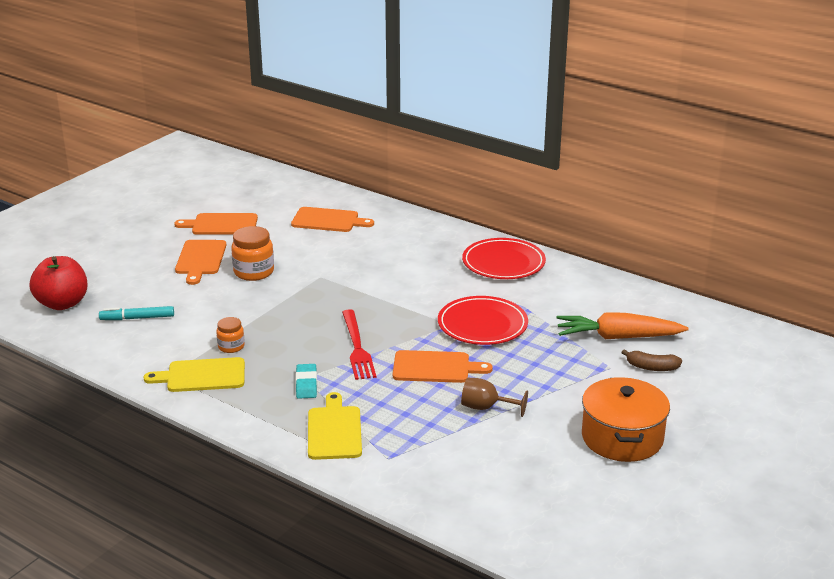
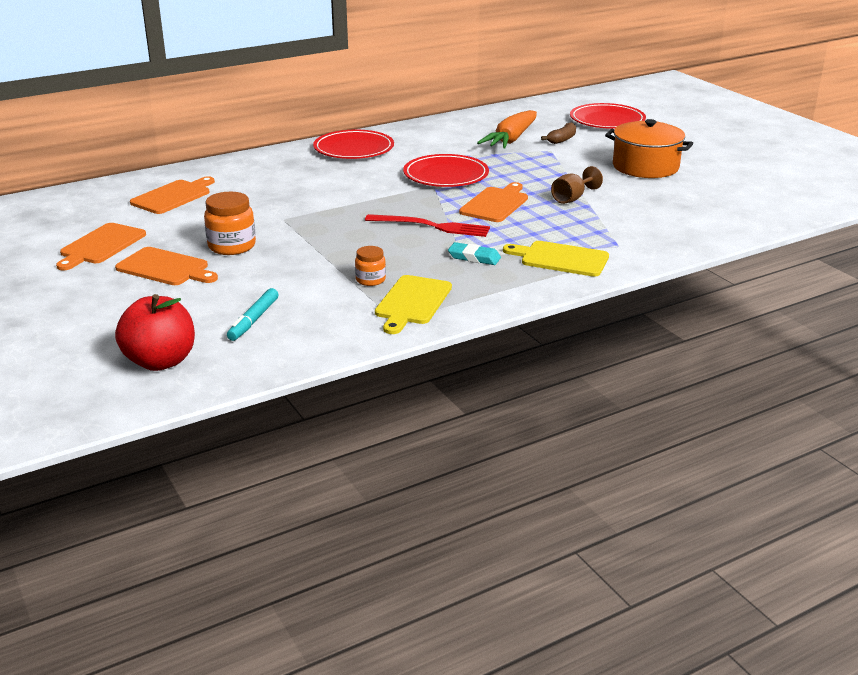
camera: 65 degrees left, 0 degrees up
(749, 384) = (607, 120): none -> red plate

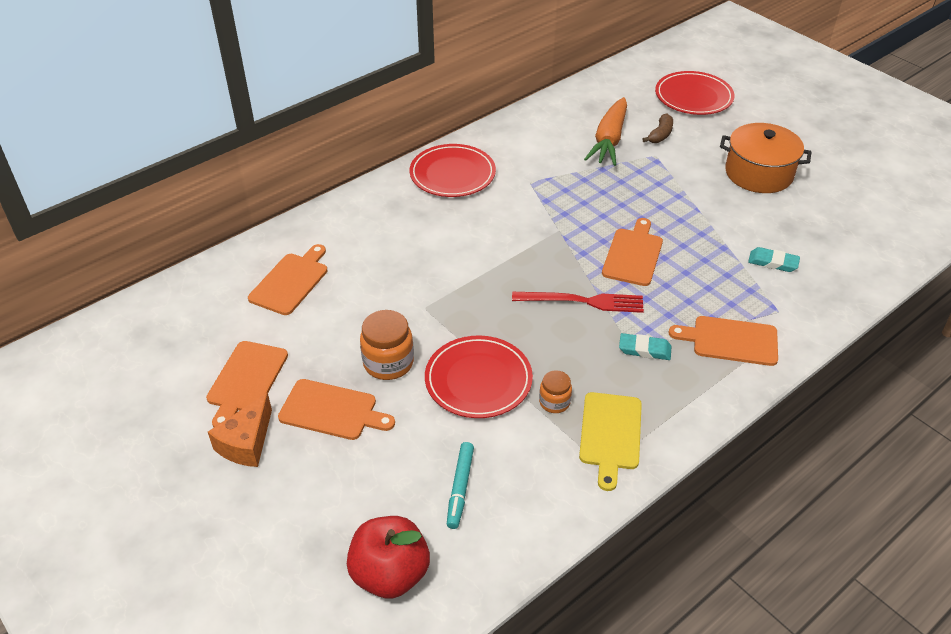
camera: 10 degrees left, 15 degrees up
(80, 279) = (246, 443): none -> orange cheese
(446, 175) = (565, 211): red plate -> red plate (478, 380)
(560, 259) = (730, 340): yellow cutting board -> orange cutting board
(572, 198) = (706, 236): brown goblet -> none
(629, 218) = (773, 262): none -> turquoise eraser

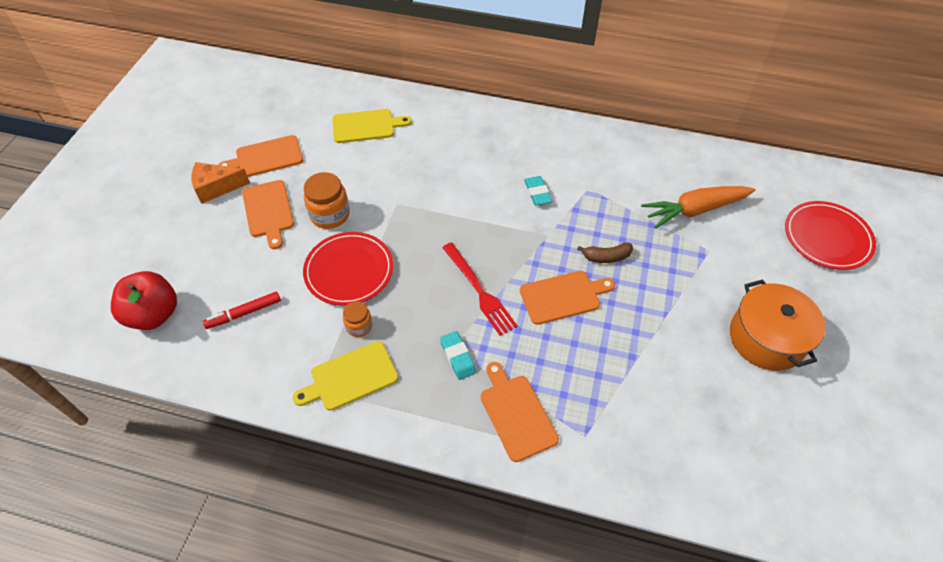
camera: 55 degrees right, 10 degrees up
(291, 281) = (366, 126): orange cutting board -> yellow cutting board
(452, 174) = (551, 142): red plate -> none
(460, 488) = (244, 313): turquoise marker -> red marker
(660, 135) = (742, 240): brown banana -> brown banana (606, 257)
(773, 262) = (647, 404): turquoise eraser -> turquoise eraser (537, 193)

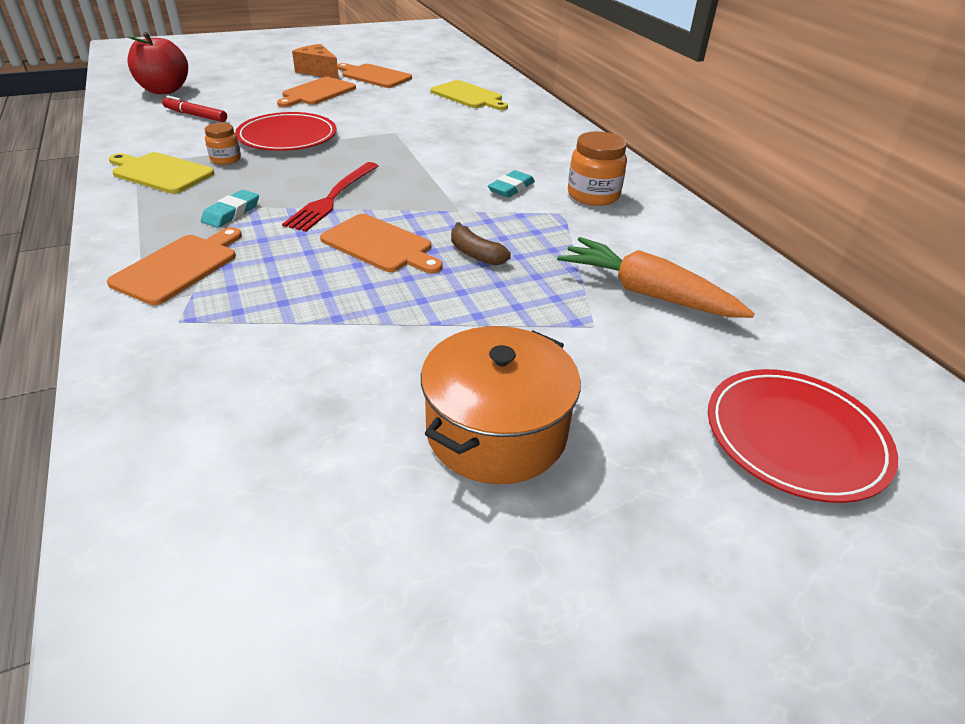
camera: 50 degrees right, 15 degrees down
(330, 215) = (343, 112): orange jar -> orange jar (593, 195)

